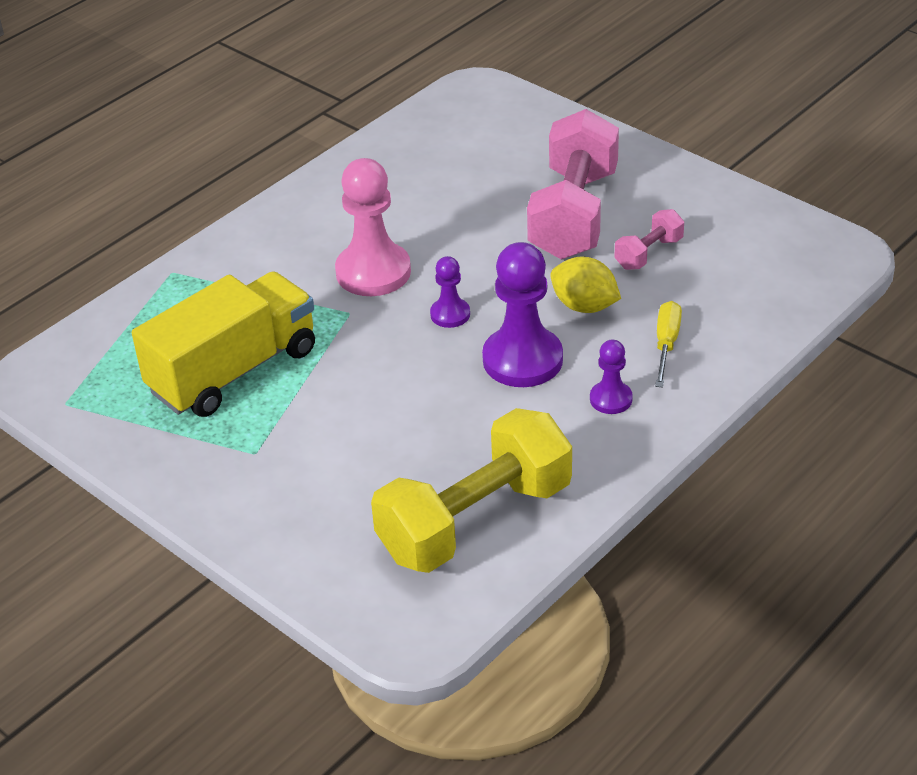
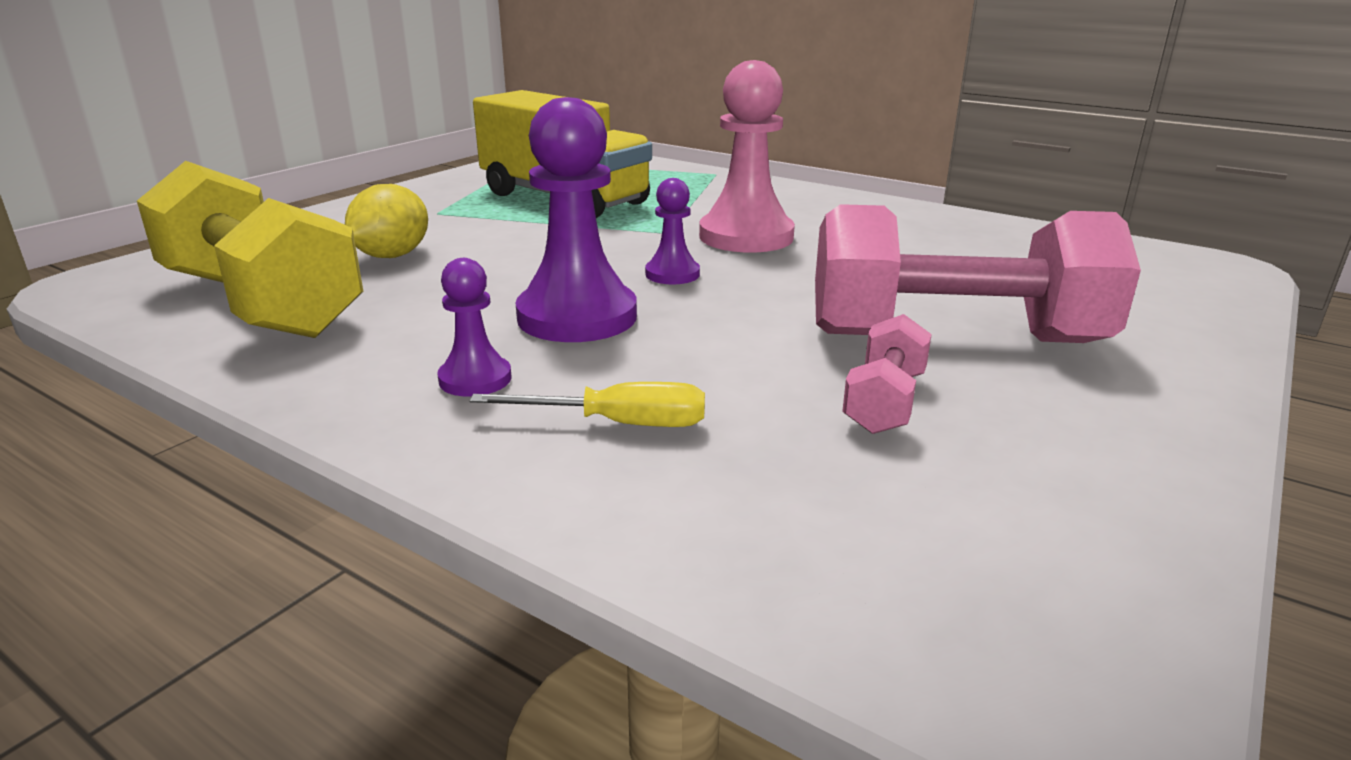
camera: 80 degrees right, 15 degrees down
(584, 306) = (712, 353): yellow lemon -> yellow lemon (392, 256)
(648, 253) = (884, 402): pink dumbbell -> pink dumbbell turned 75 degrees clockwise

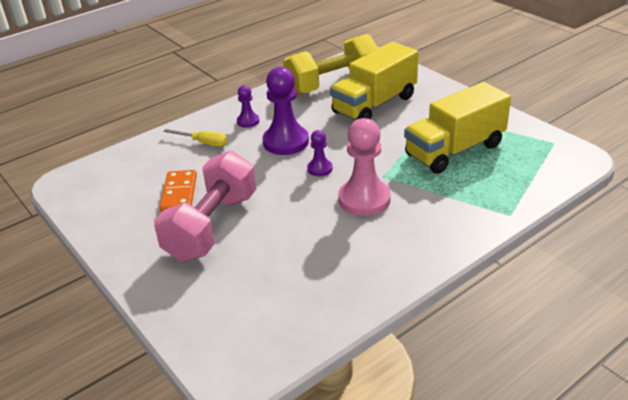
camera: 110 degrees right, 10 degrees up
(392, 256) = (374, 105): yellow lemon -> yellow truck
(618, 424) = (203, 143): yellow screwdriver -> yellow screwdriver turned 90 degrees counterclockwise
(884, 402) = (179, 193): pink dumbbell -> orange domino

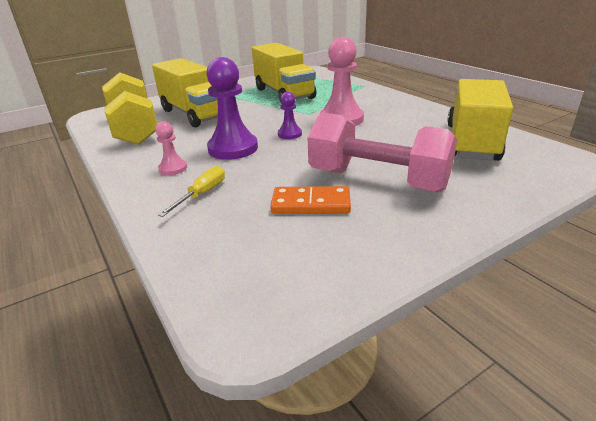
camera: 85 degrees left, 5 degrees down
(248, 121) = (173, 168): purple pawn -> pink pawn
(294, 297) = (471, 142): none -> yellow truck

